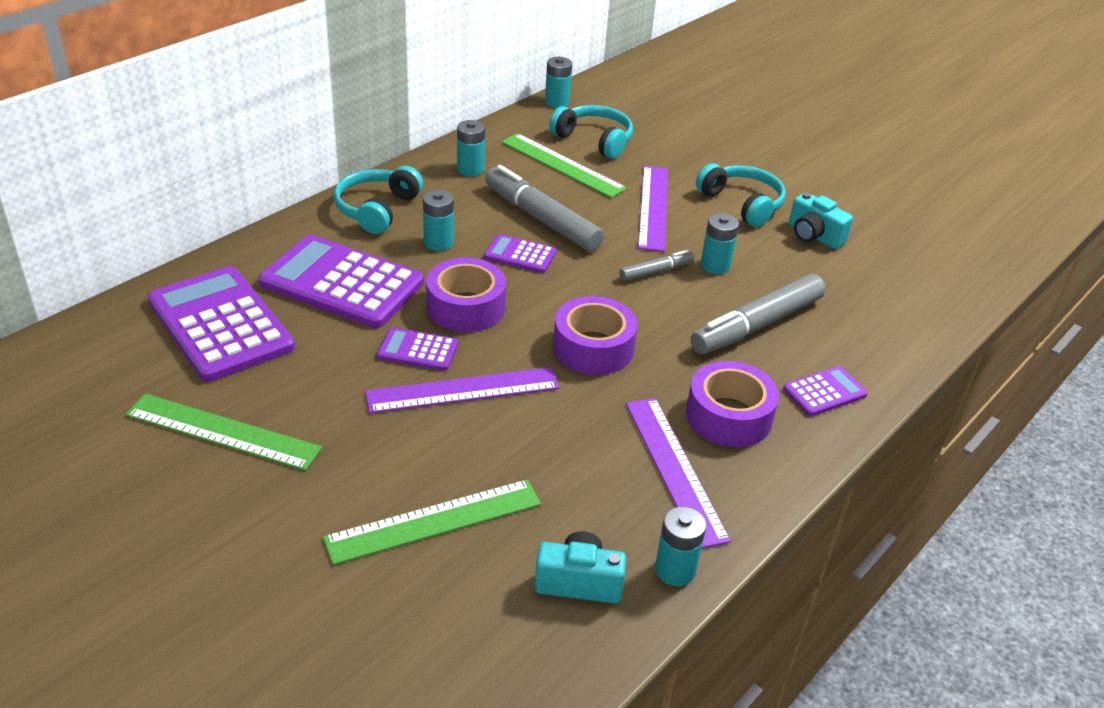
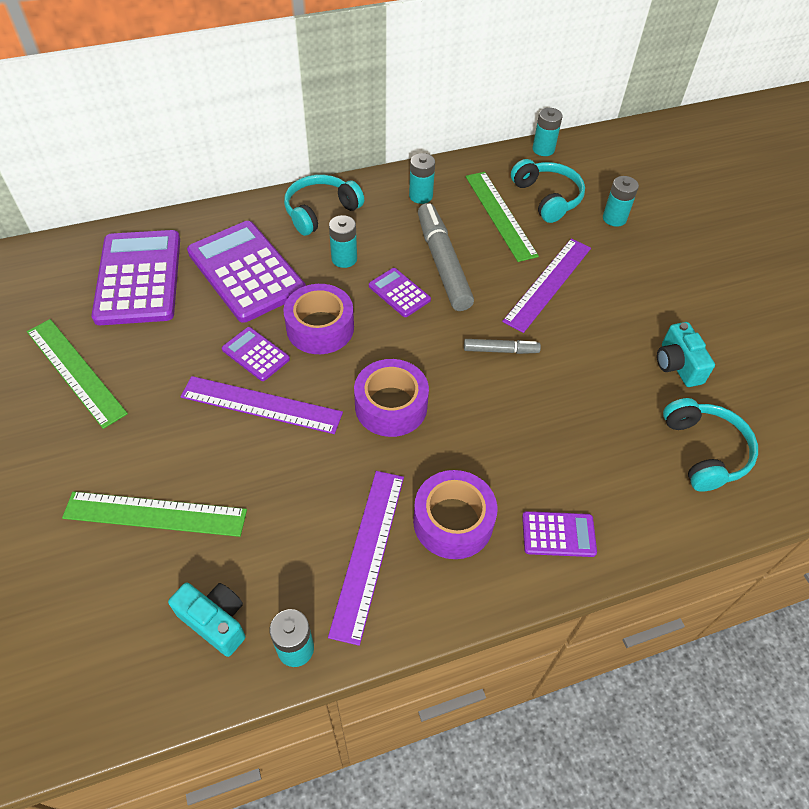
camera: 30 degrees right, 15 degrees up
(715, 265) = (558, 363): turquoise battery -> turquoise battery (614, 218)
(742, 204) = (633, 307): turquoise headphones -> turquoise headphones (704, 451)
(756, 325) = (549, 439): grey marker -> none

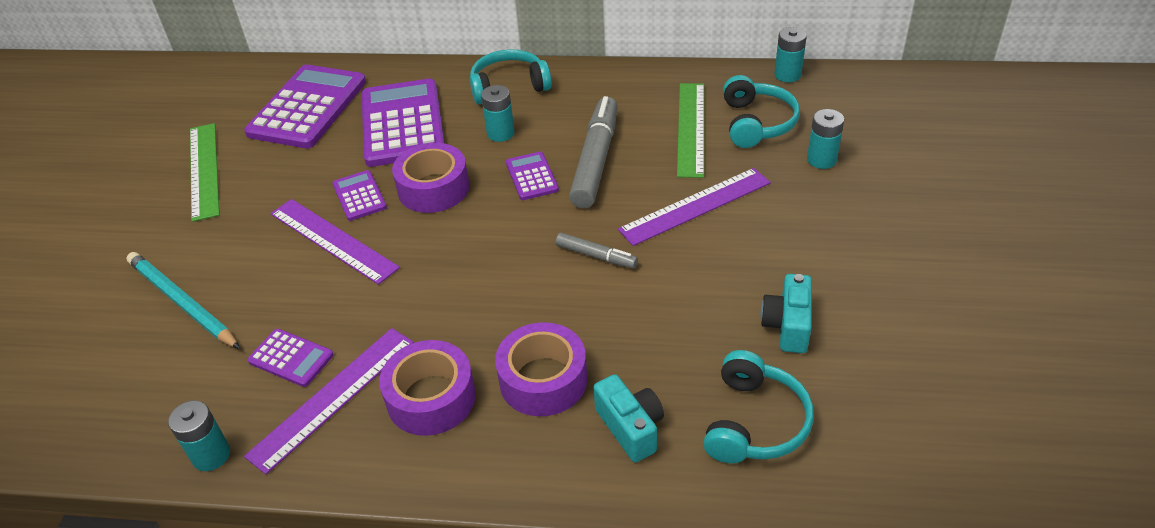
camera: 30 degrees right, 10 degrees down
(155, 514) = (182, 303): green ruler -> turquoise pencil
(215, 621) = (164, 407): turquoise camera -> turquoise camera (630, 428)
(391, 406) = (449, 275): purple tape -> purple tape (543, 380)
(421, 196) = (619, 93): turquoise battery -> none
(558, 534) = (527, 447): purple calculator -> purple calculator (291, 358)

